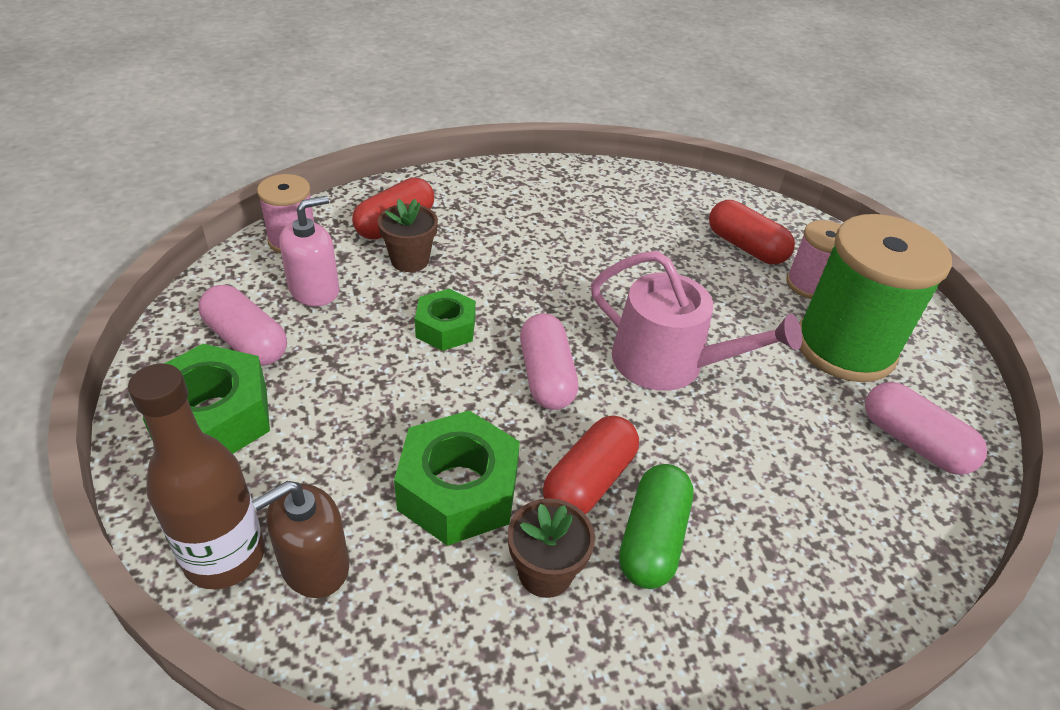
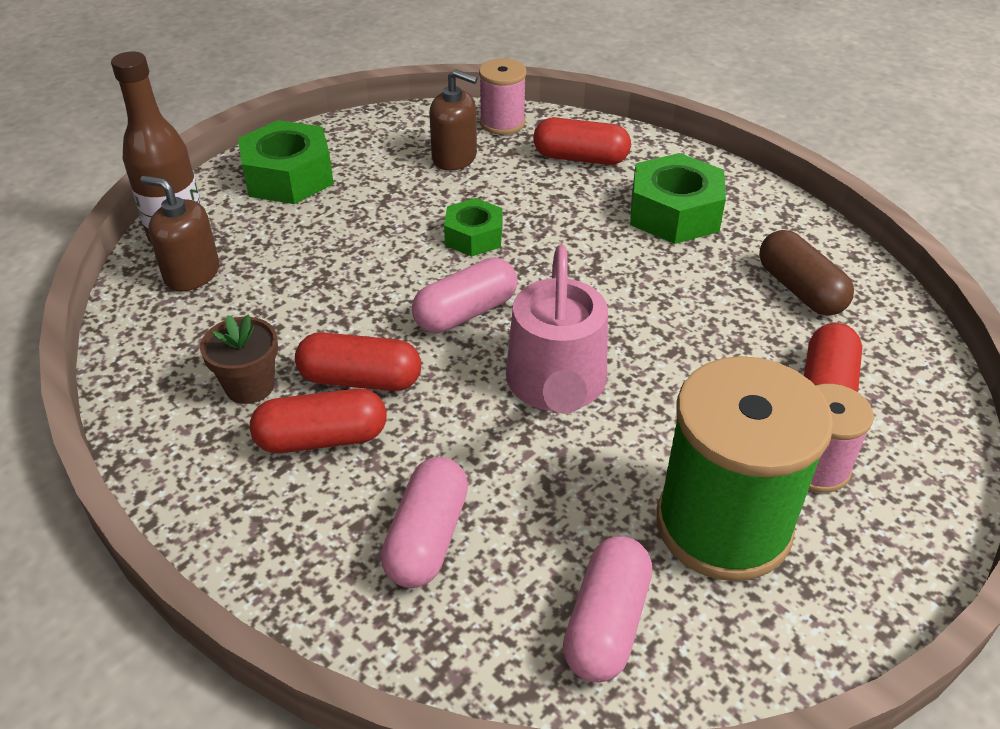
camera: 65 degrees right, 0 degrees up
(246, 341) = (371, 155): pink capsule -> pink capsule (427, 537)
(314, 290) = (454, 157): pink soap dispenser -> brown soap dispenser
(410, 260) = (541, 184): brown flower pot -> none
(458, 490) = (301, 311): green nut -> green nut (674, 213)
(642, 207) = (800, 290): none -> brown capsule
(652, 539) = (322, 438): green capsule -> red capsule

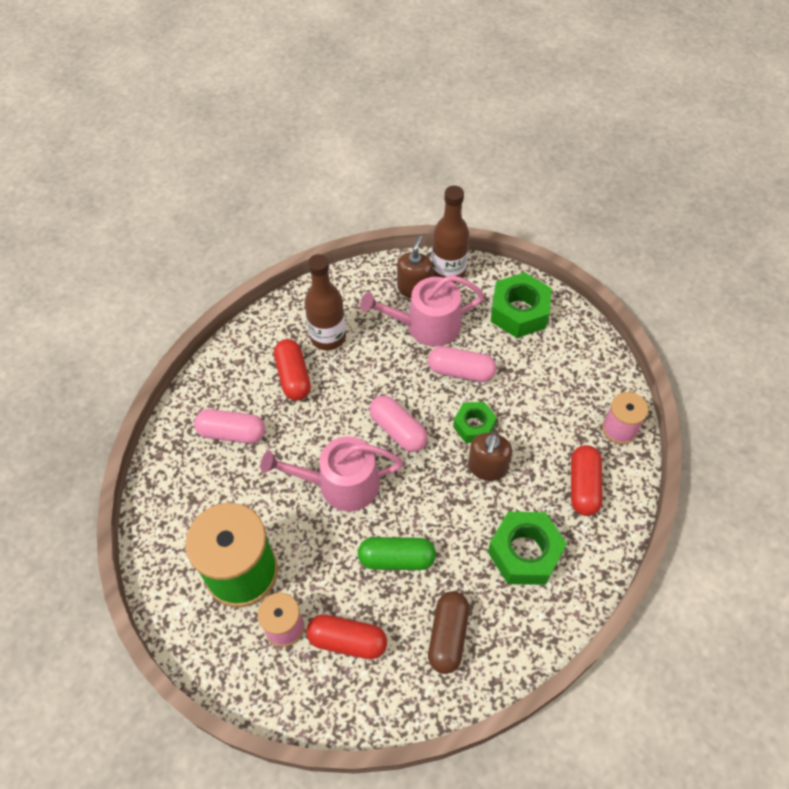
camera: 85 degrees right, 15 degrees up
(250, 386) = (328, 337): brown flower pot -> brown bottle
(274, 267) = (426, 325): none -> pink watering can
(360, 379) = (337, 386): red capsule -> none
(454, 157) = (564, 403): brown soap dispenser -> brown soap dispenser (487, 467)
(606, 623) = (183, 515): pink capsule -> pink capsule (461, 371)
(688, 330) = (396, 558): none -> green capsule
(800, 290) = (448, 636): brown capsule -> brown capsule turned 45 degrees counterclockwise

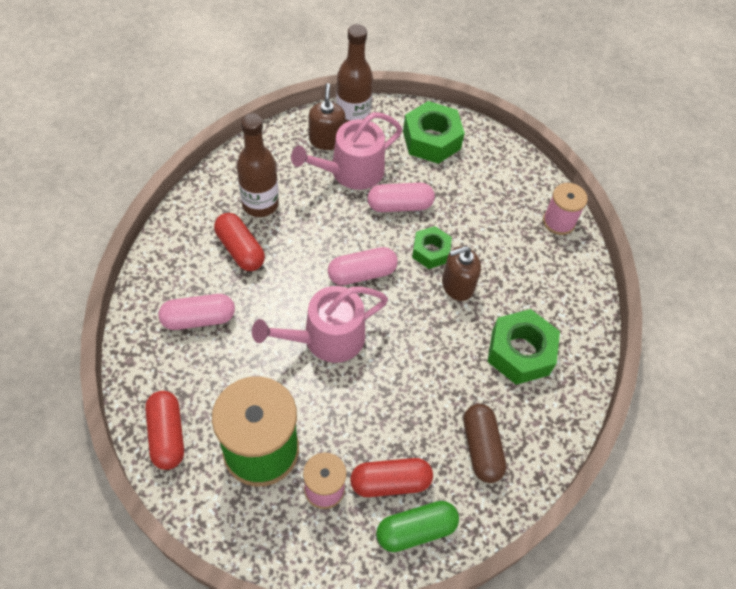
camera: 25 degrees left, 0 degrees up
(396, 558) = (407, 392): green capsule -> green capsule (416, 530)
(398, 430) = (362, 273): pink capsule -> pink capsule turned 45 degrees counterclockwise
(487, 467) = (457, 285): brown soap dispenser -> brown soap dispenser turned 75 degrees clockwise
(583, 486) = (547, 279): red capsule -> red capsule (167, 435)

